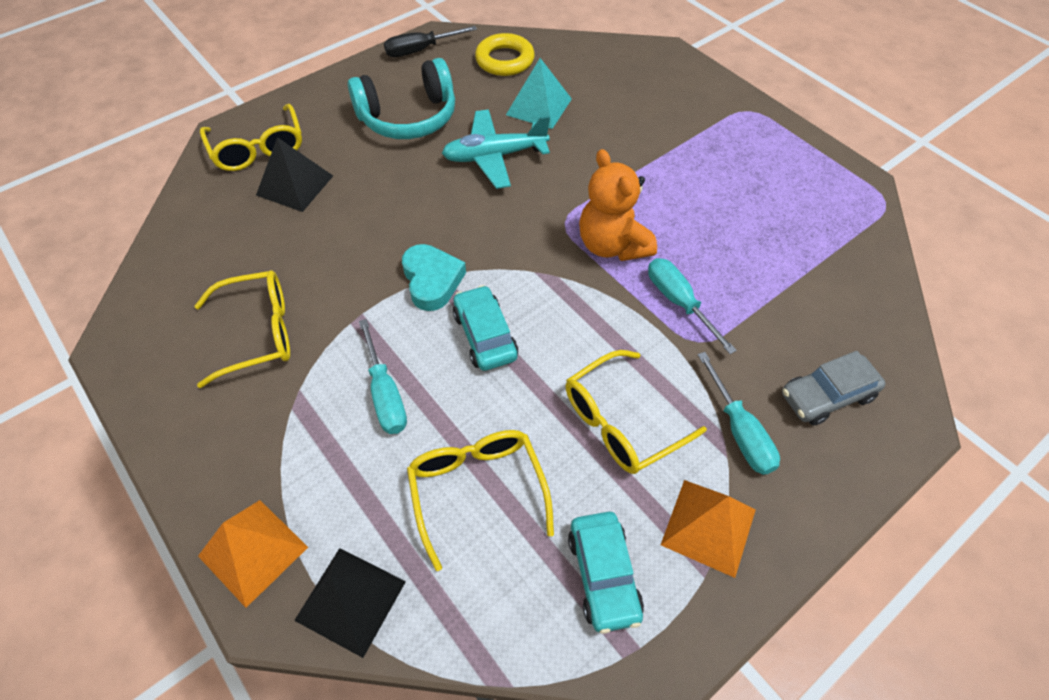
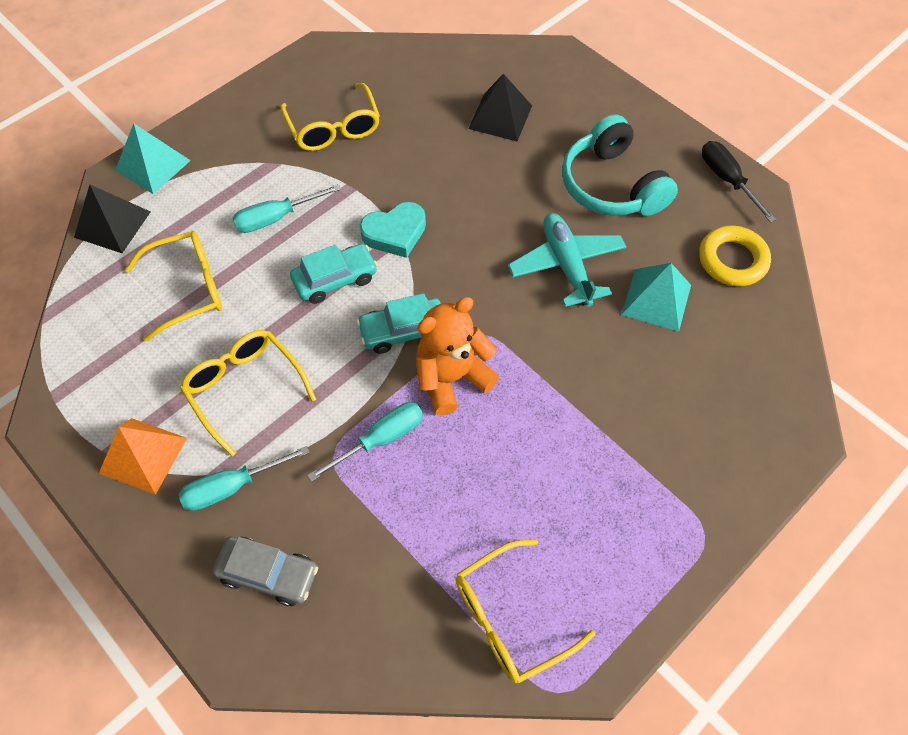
camera: 85 degrees right, 5 degrees up
(253, 551) = (153, 165): orange pyramid -> turquoise pyramid
(258, 149) = (543, 82): yellow glasses -> yellow glasses (509, 618)
(603, 575) = (111, 378): turquoise car -> turquoise car (403, 331)
(827, 396) = (268, 573): grey car -> grey car turned 135 degrees clockwise

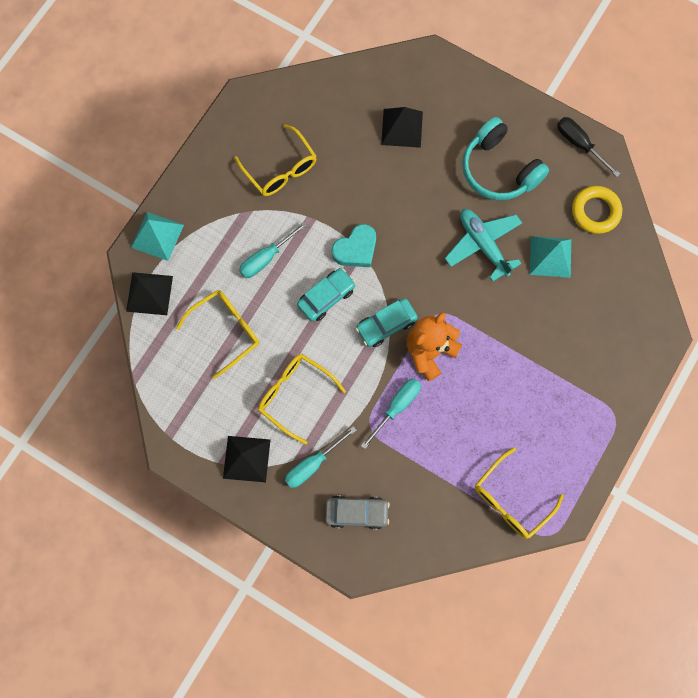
camera: 15 degrees left, 15 degrees up
(143, 455) = (246, 459): orange pyramid -> black pyramid

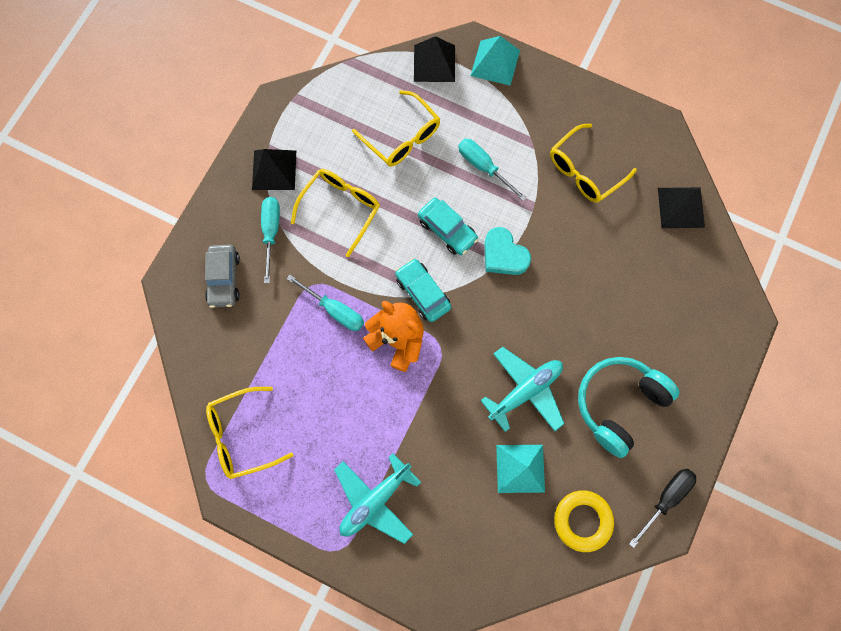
camera: 85 degrees right, 0 degrees up
(313, 464) = (271, 232): turquoise screwdriver -> turquoise screwdriver turned 45 degrees clockwise
(402, 128) = (653, 292): black pyramid -> black pyramid (681, 207)
(510, 500) = (242, 435): yellow glasses -> yellow glasses turned 60 degrees counterclockwise
(573, 382) = (375, 500): none -> turquoise plane

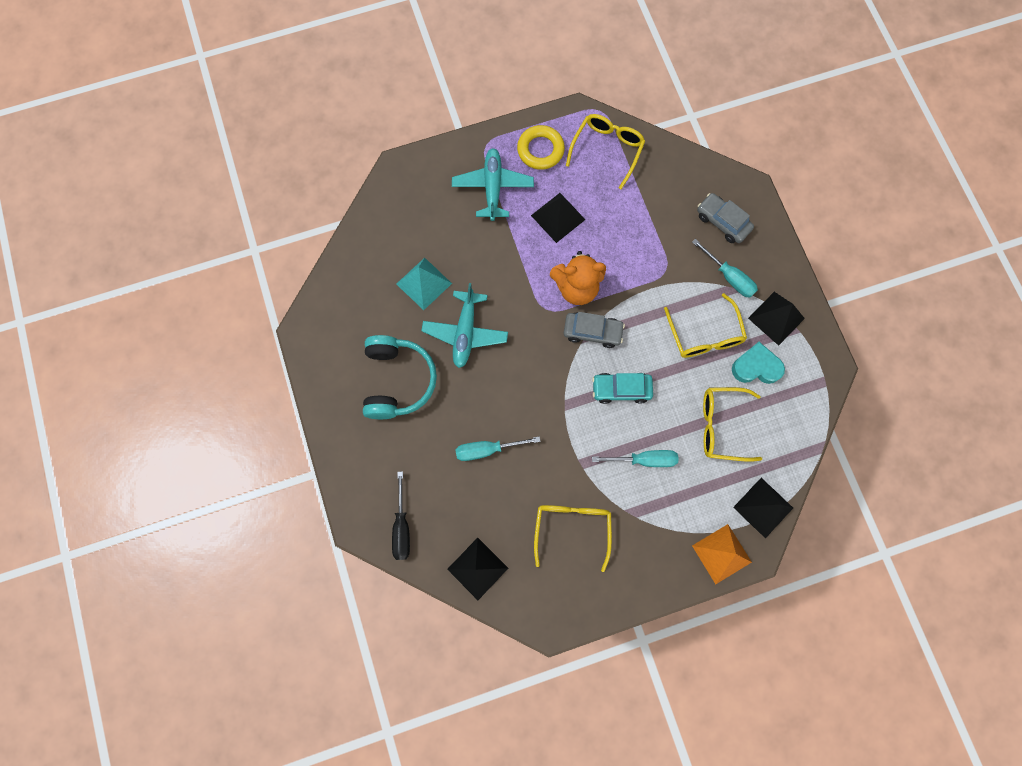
camera: 135 degrees right, 0 degrees up
(335, 310) = (634, 268): turquoise screwdriver -> turquoise screwdriver (487, 449)
(349, 415) = (558, 217): none -> black pyramid
(422, 293) = (592, 332): turquoise car -> grey car
(495, 62) = (721, 554): turquoise pyramid -> orange pyramid
(504, 255) = (566, 408): turquoise heart -> turquoise heart (756, 367)
(582, 520) = (358, 289): yellow ring -> yellow ring (540, 150)
(665, 498) = (316, 349): black screwdriver -> black screwdriver (402, 527)

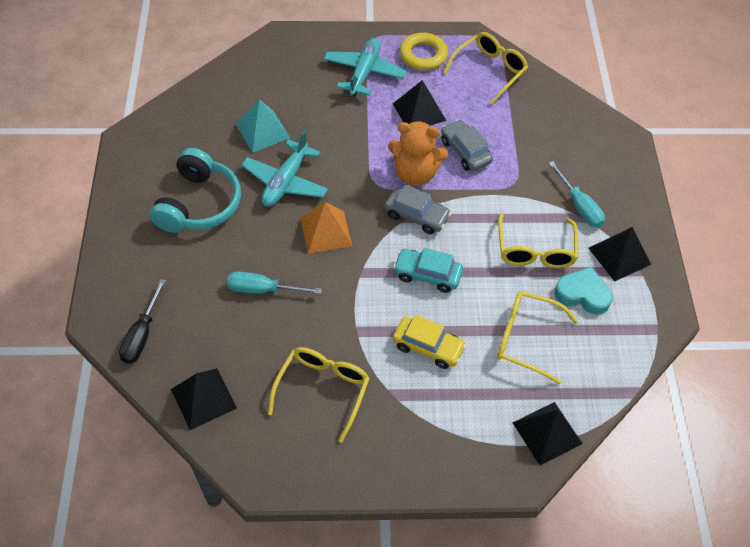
camera: 15 degrees right, 20 degrees down
(644, 459) = (428, 347): turquoise screwdriver -> yellow car
(721, 554) = (483, 466): orange pyramid -> orange pyramid (326, 232)
(722, 222) = (588, 158): grey car -> grey car (465, 151)

